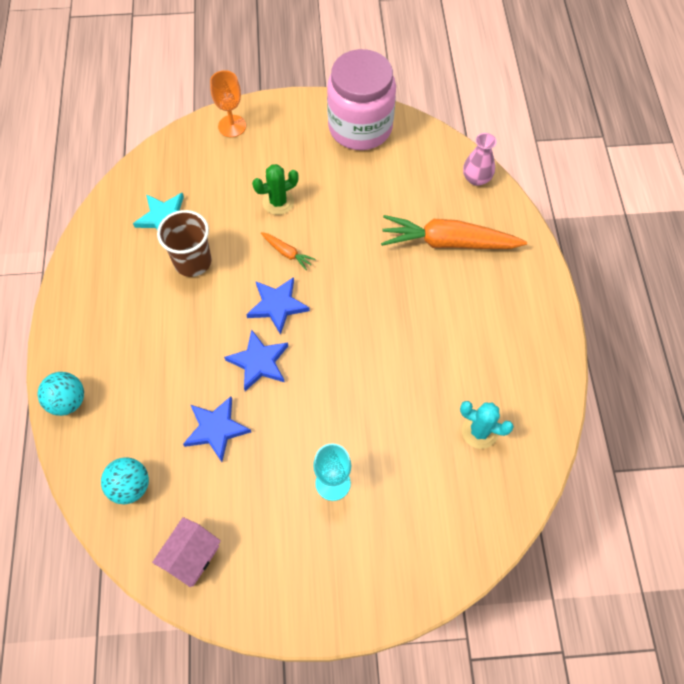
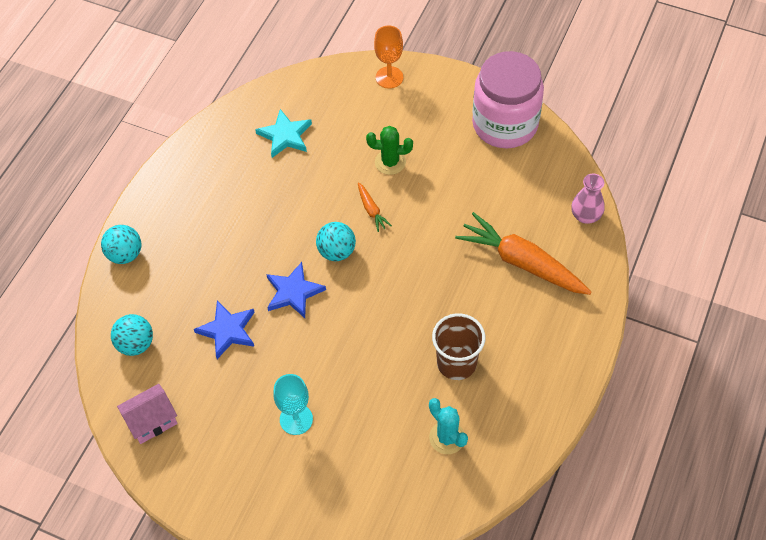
camera: 30 degrees right, 5 degrees down
(192, 261) = (287, 183): brown cup -> brown cup (456, 363)
(277, 305) = (336, 252): blue star -> turquoise ball

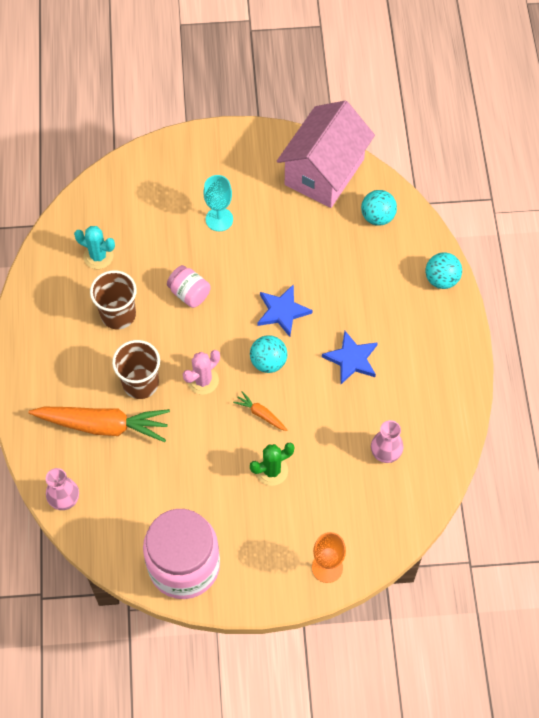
camera: 150 degrees right, 5 degrees up
(152, 421) = (324, 172): pink house -> pink house, size x2.01
(227, 330) = (314, 258): blue star -> blue star (351, 359)
(285, 136) = (385, 452): turquoise star -> pink vase
(373, 352) = (189, 293): none -> pink jar
(407, 262) = (203, 380): none -> pink cactus
(468, 285) = (140, 383): none -> brown cup

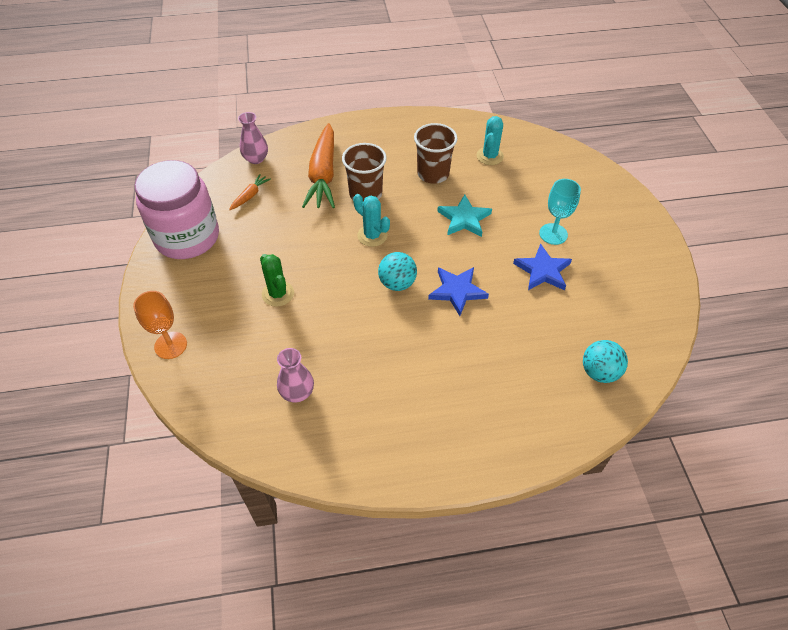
camera: 85 degrees right, 10 degrees down
(189, 293) = (464, 219): pink jar -> turquoise star
(203, 380) = (372, 235): pink cactus -> turquoise cactus
(261, 414) = (338, 281): orange carrot -> orange carrot (250, 196)
(324, 172) = (642, 317): pink house -> none
(351, 359) = (409, 355): blue star -> blue star (543, 271)
(441, 279) = (530, 444): turquoise ball -> none

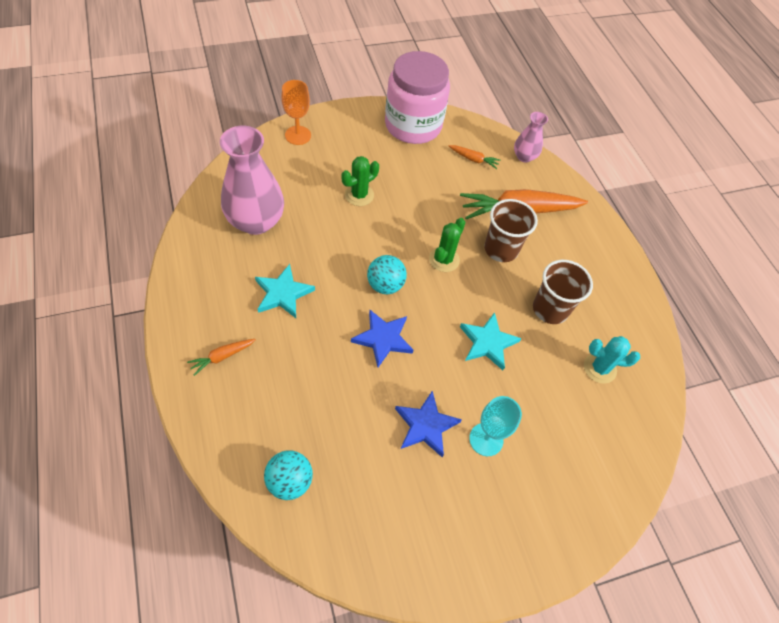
camera: 75 degrees right, 5 degrees up
(297, 392) = (256, 221): pink vase -> pink vase, size x1.93
(372, 235) = (444, 259): turquoise cactus -> green cactus
(399, 370) = (283, 293): none -> turquoise star
(473, 427) = (222, 357): none -> orange carrot

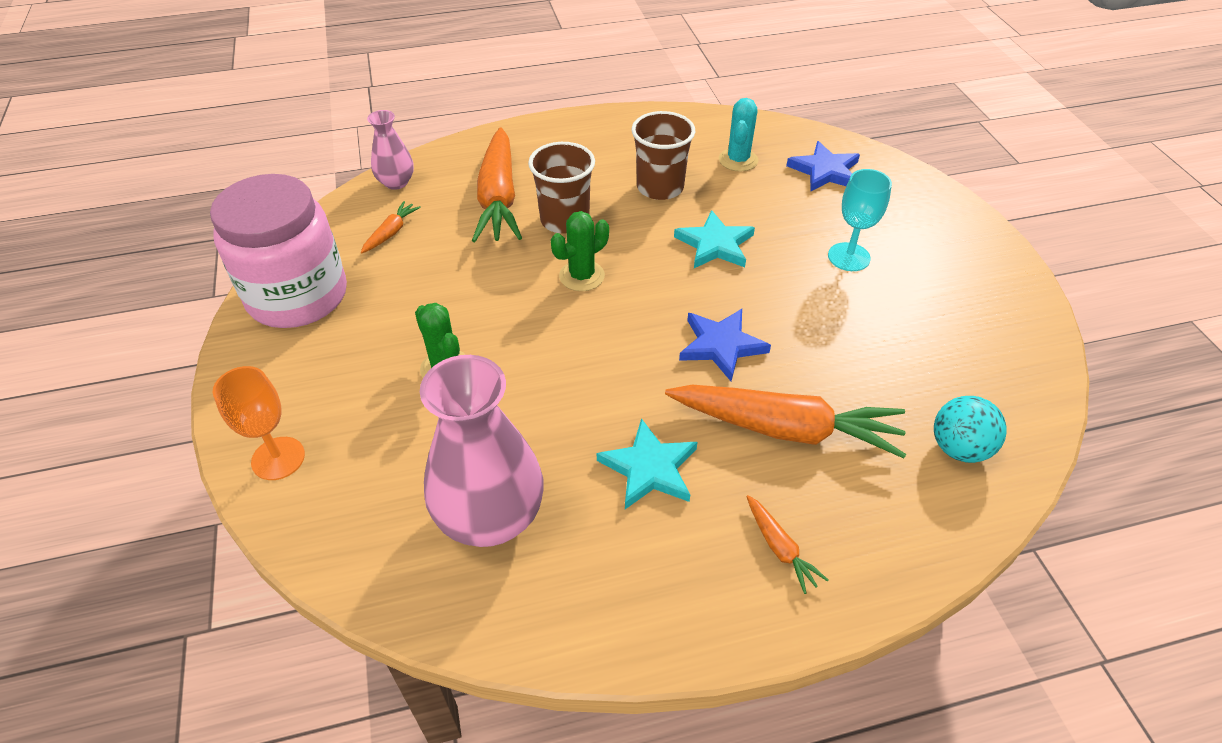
camera: 80 degrees left, 10 degrees down
(310, 370) = (785, 428): none -> orange carrot
(385, 285) = (628, 341): turquoise ball -> none
(425, 425) = (844, 308): blue star -> blue star (825, 171)
(444, 259) = (582, 276): green cactus -> green cactus turned 75 degrees counterclockwise

